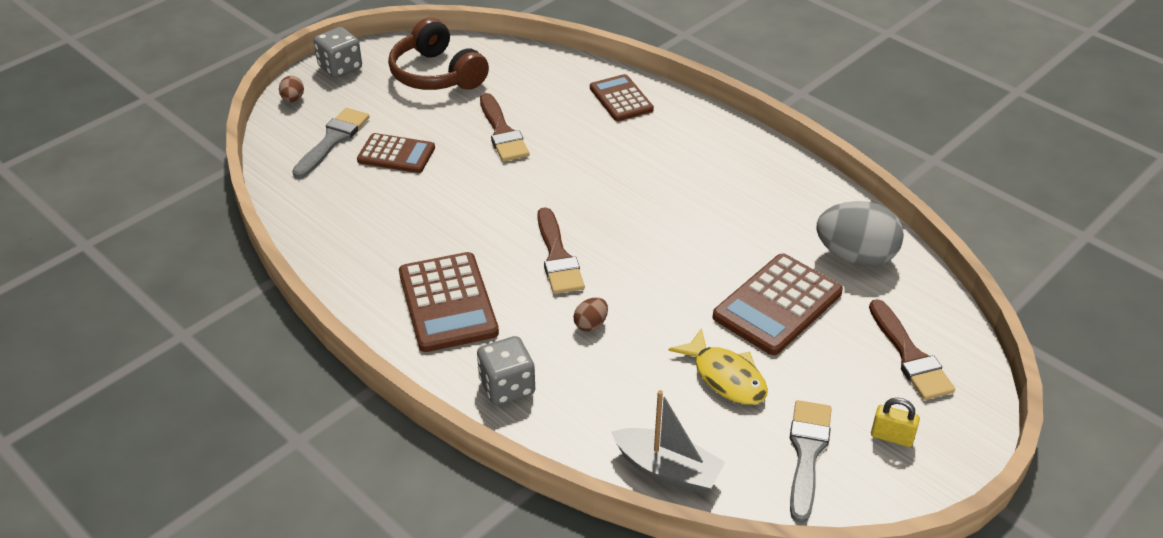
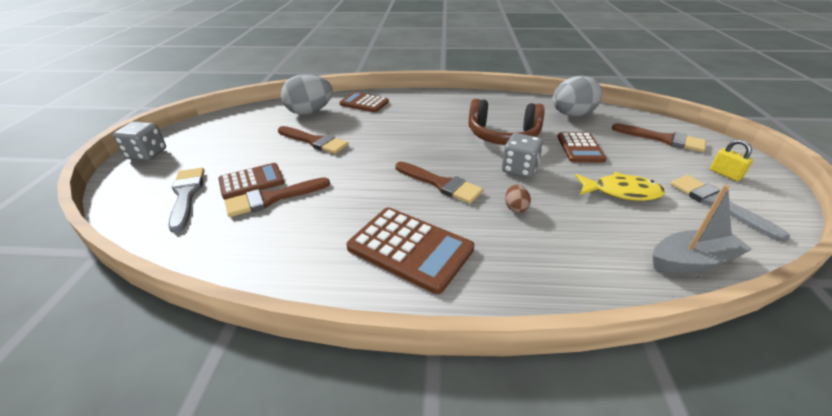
camera: 40 degrees left, 5 degrees down
(293, 99) = (120, 186): brown egg -> none
(395, 184) = (272, 198): none -> brown brush
(436, 74) = (231, 132): brown headphones -> brown headphones (503, 136)
(507, 387) = (530, 277): grey dice -> grey dice (519, 169)
(544, 83) = (310, 112): none -> grey egg
(777, 305) = (580, 148): brown calculator -> brown calculator, size x0.65
(891, 436) = (725, 174): yellow padlock -> yellow padlock turned 75 degrees clockwise

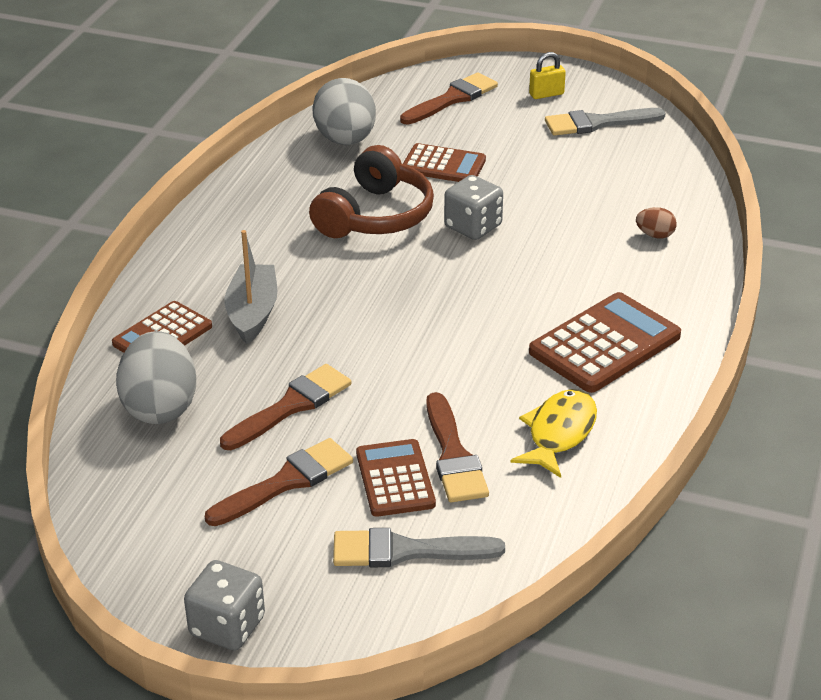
camera: 75 degrees left, 0 degrees up
(440, 184) = (480, 297): brown brush -> brown brush (286, 482)
(515, 208) = (555, 252): brown egg -> brown egg (655, 235)
(621, 192) = (553, 172): yellow fish -> yellow fish (559, 433)
(692, 261) = (675, 175): grey boat -> grey boat (253, 313)

